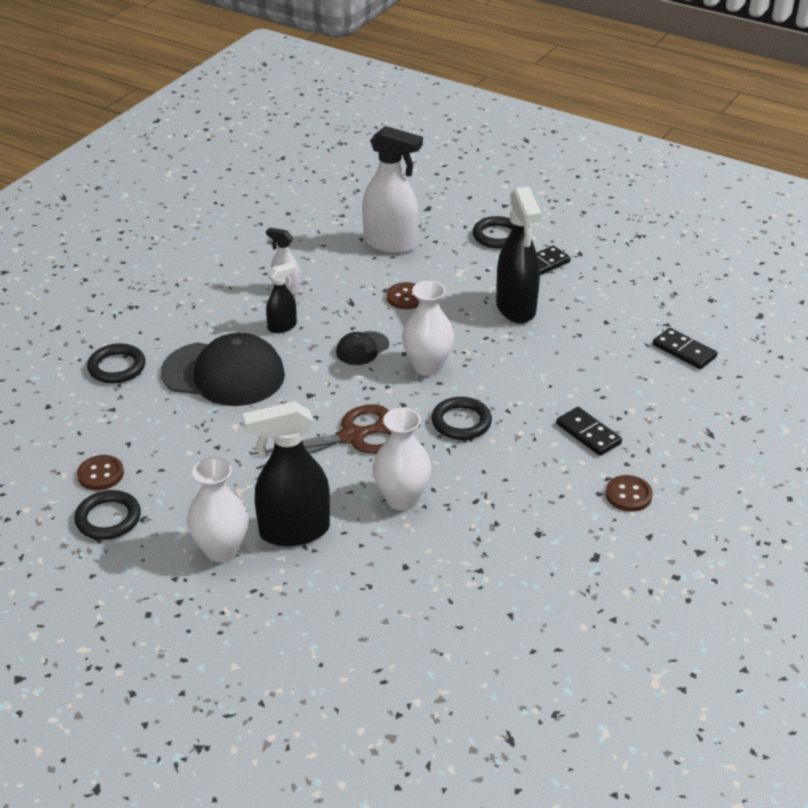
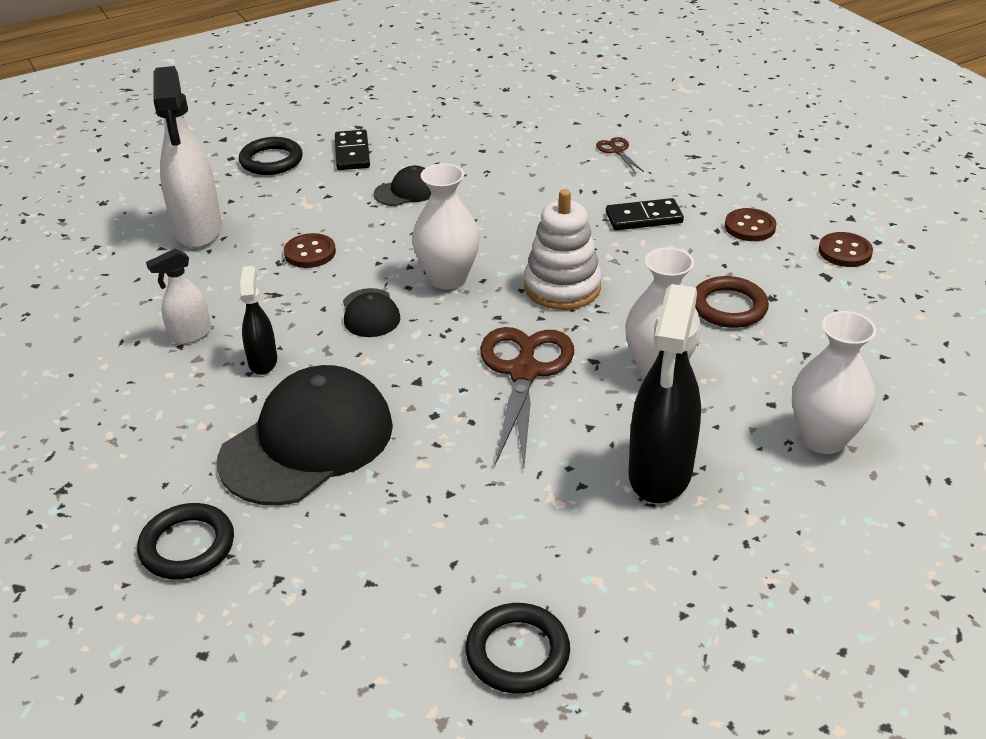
camera: 60 degrees left, 0 degrees up
(101, 474) = (415, 634): brown button -> brown button (845, 252)
(221, 550) = (655, 550): white vase -> white vase (823, 438)
(391, 244) = (198, 230): white spray bottle -> white spray bottle turned 120 degrees clockwise
(461, 422) = (562, 287): black ring -> white stacking toy
(506, 513) = (728, 307): none -> brown ring
(516, 308) = (407, 191): black spray bottle -> black cap
(674, 389) = (617, 151): none -> brown scissors
(684, 351) = (566, 127): black domino -> none

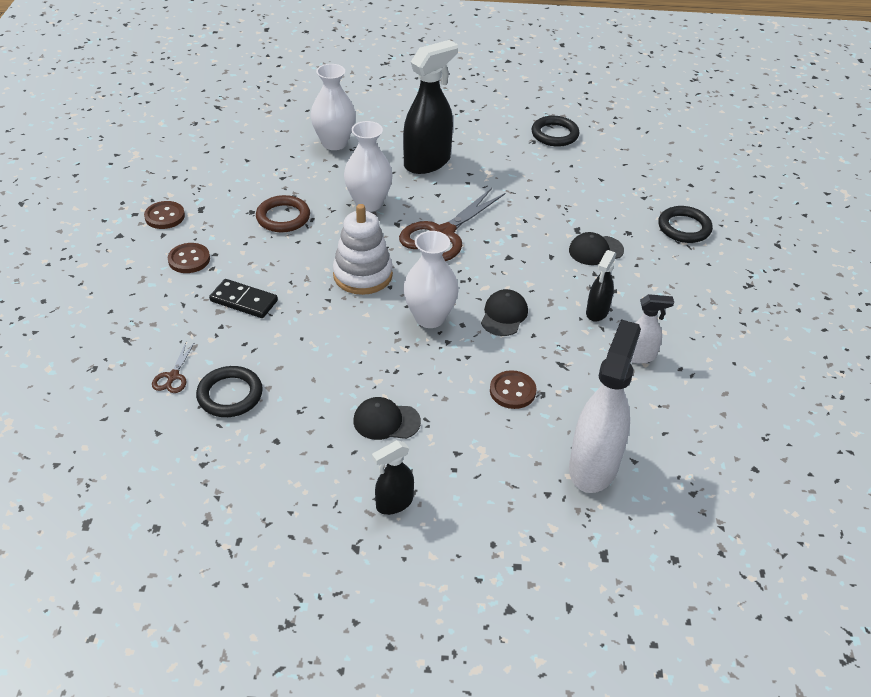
camera: 150 degrees left, 5 degrees up
(271, 160) = (478, 536): black ring -> black ring (230, 395)
(307, 442) = (595, 250): black cap -> black cap, size x0.47
(352, 153) = (394, 503): black domino -> black spray bottle

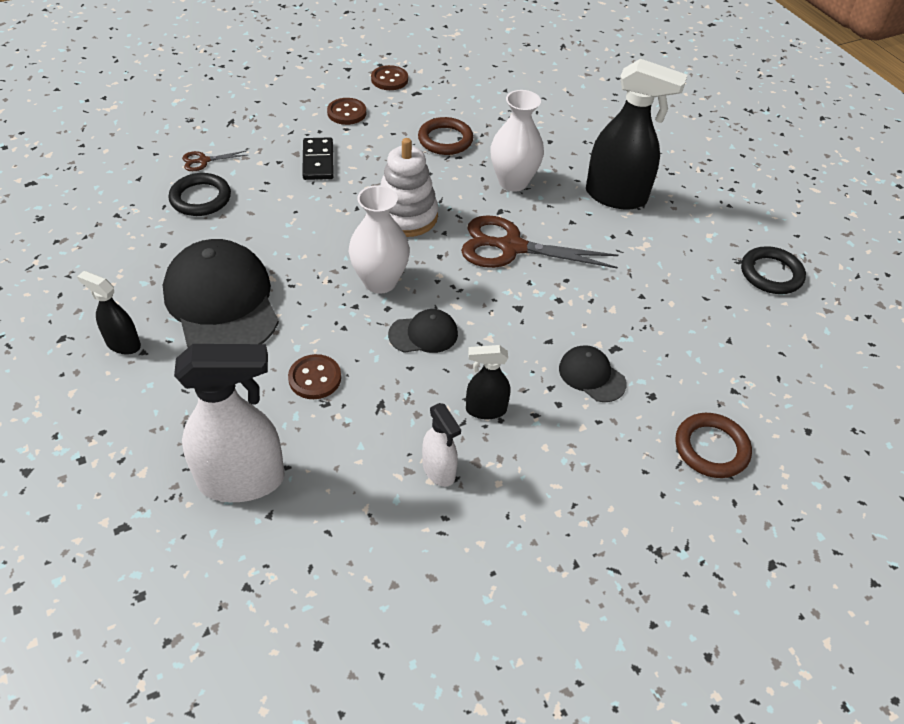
camera: 60 degrees right, 5 degrees up
(334, 143) = (582, 128): white vase -> none
(386, 421) = (222, 302): black cap -> black cap, size x2.12
(684, 228) = (711, 448): black ring -> brown ring

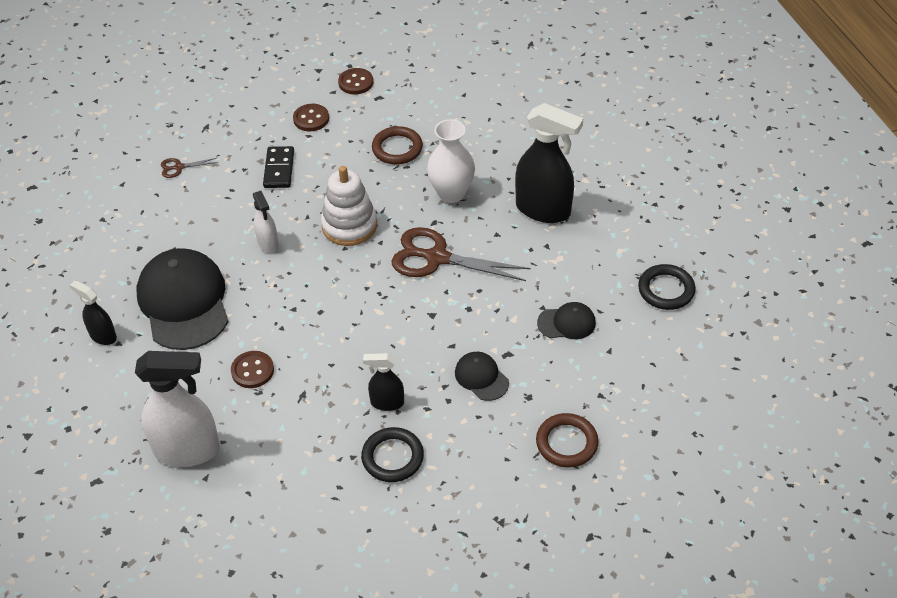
camera: 10 degrees right, 0 degrees up
(200, 198) = (173, 204): black ring -> black ring (392, 457)
(380, 281) = (317, 287): white vase -> none
(423, 334) = (347, 336): black cap -> black cap (566, 323)
(439, 471) = (340, 450): white spray bottle -> white spray bottle (268, 243)

